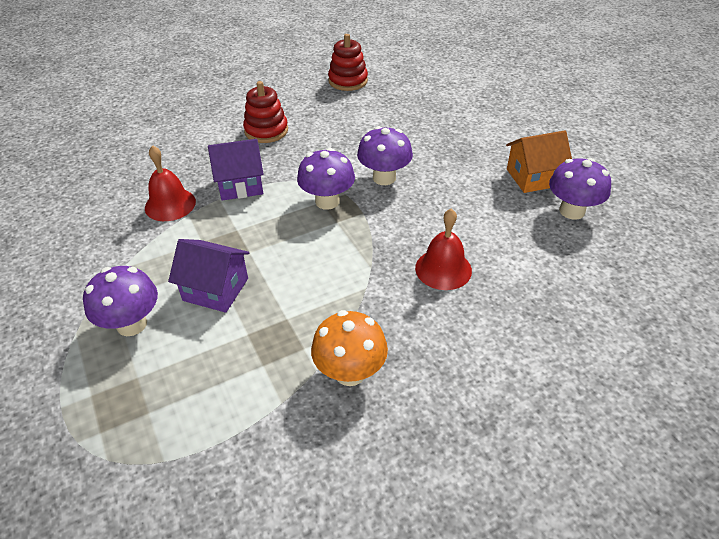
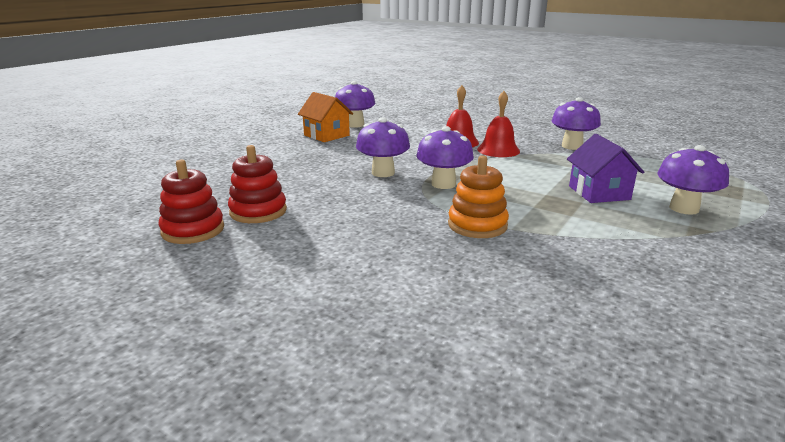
camera: 120 degrees left, 20 degrees down
(170, 204) = (561, 249): red bell -> red bell (498, 150)
(240, 185) = (477, 225): purple house -> orange stacking toy
(266, 131) = (363, 245): red stacking toy -> red stacking toy (258, 211)
(350, 372) = (572, 146): orange mushroom -> purple mushroom

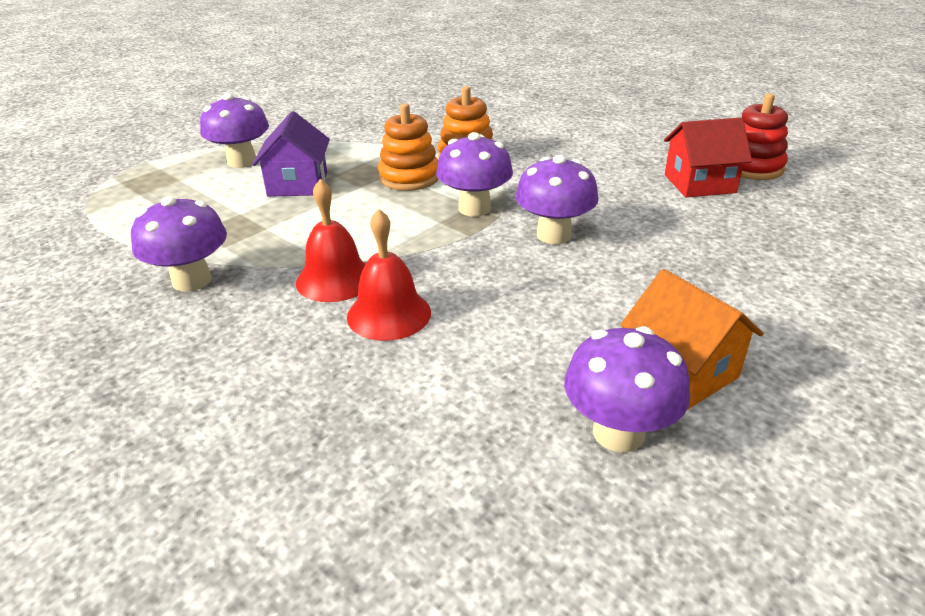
camera: 170 degrees left, 10 degrees up
(258, 211) = (699, 184): red stacking toy -> red house
(513, 203) = (409, 177): none -> orange stacking toy

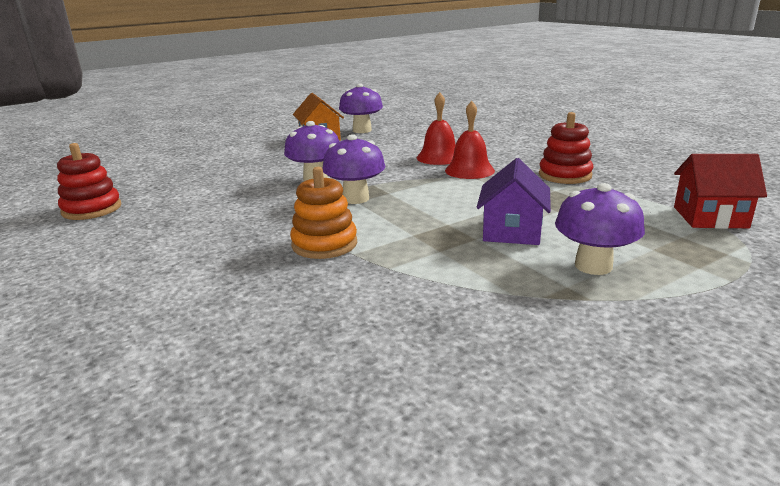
camera: 165 degrees left, 10 degrees down
(192, 280) = (565, 175): purple mushroom -> red stacking toy
(409, 177) = (397, 228): orange stacking toy -> none
(699, 184) = (160, 201): red house -> red house (710, 217)

